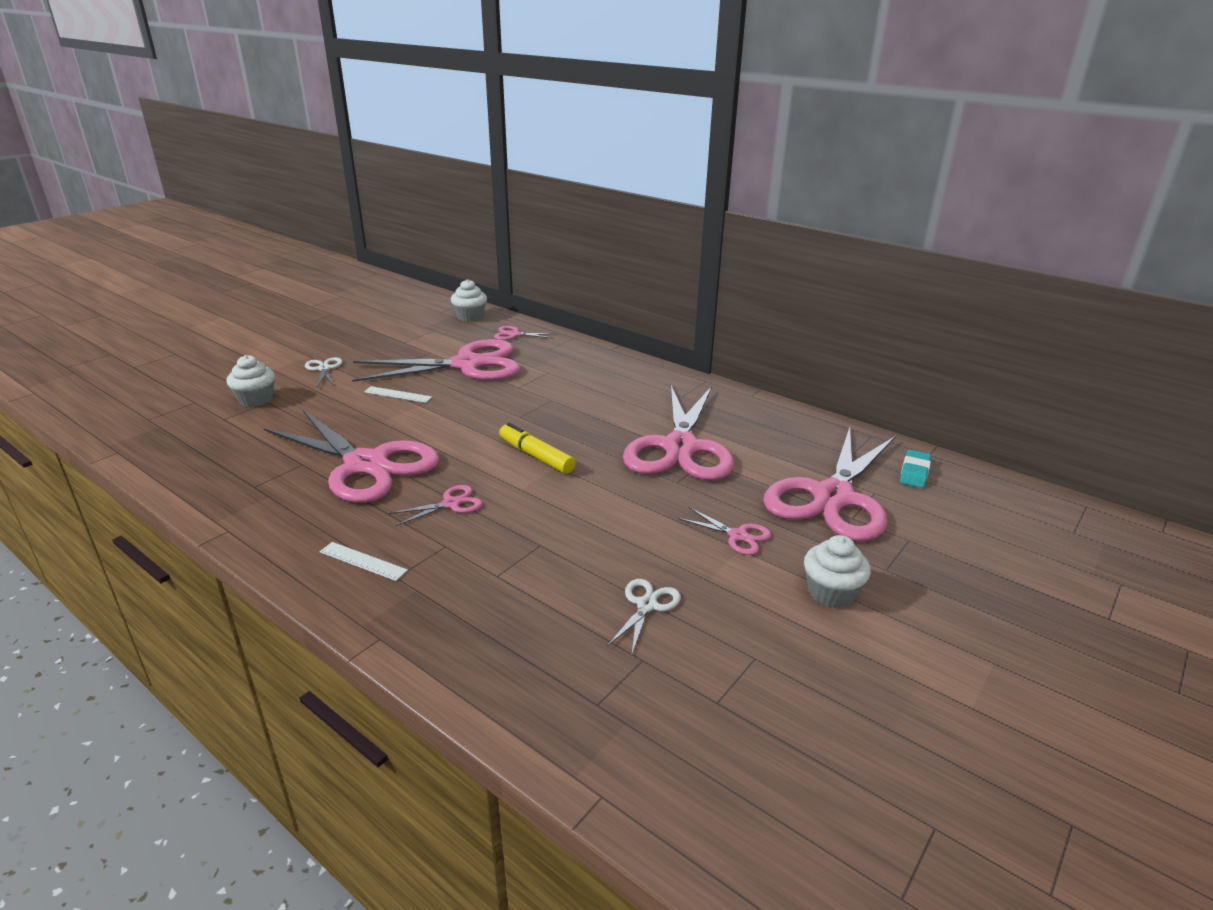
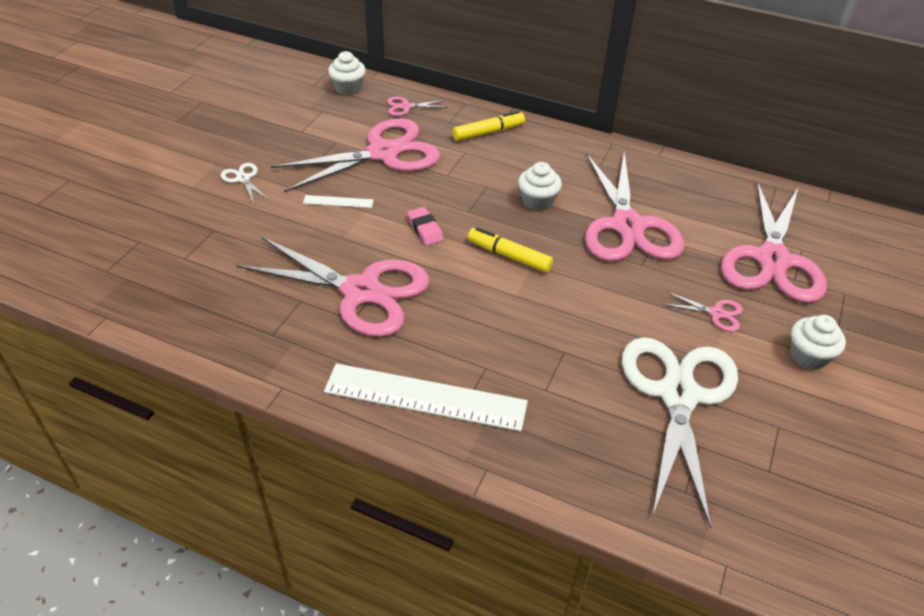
camera: 15 degrees left, 15 degrees up
(256, 400) = (200, 229): white cupcake -> white cupcake (537, 201)
(363, 561) = (425, 397): white ruler -> white ruler, size x2.31
(451, 504) = (465, 322): pink scissors -> none
(466, 425) = (425, 229): none -> pink eraser
(582, 360) = (488, 132): none -> yellow marker
(647, 605) = (678, 395): white scissors -> white scissors, size x2.49
(914, 472) = (824, 223): turquoise eraser -> none

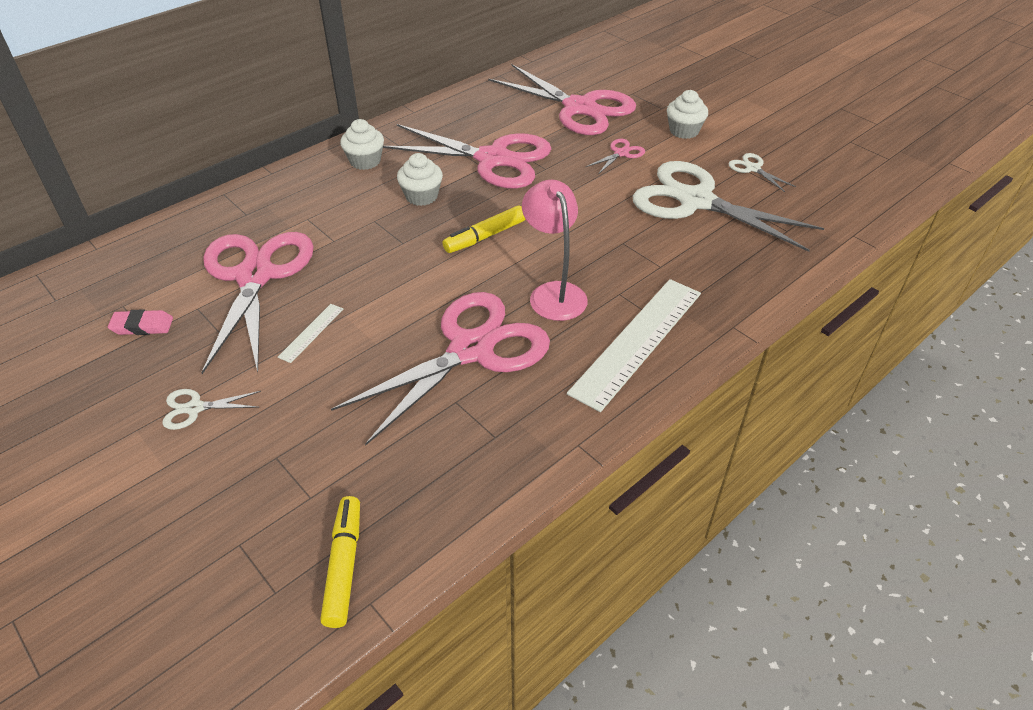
camera: 65 degrees left, 0 degrees up
(348, 88) = (97, 272): white cupcake -> white cupcake (365, 161)
(406, 107) = (185, 237): pink scissors -> none
(425, 229) = (407, 279): pink eraser -> pink eraser (142, 326)
(459, 322) = (553, 293): none -> pink lamp
(488, 132) = (289, 193): yellow marker -> yellow marker (344, 565)
(786, 436) = (753, 168): none -> white scissors

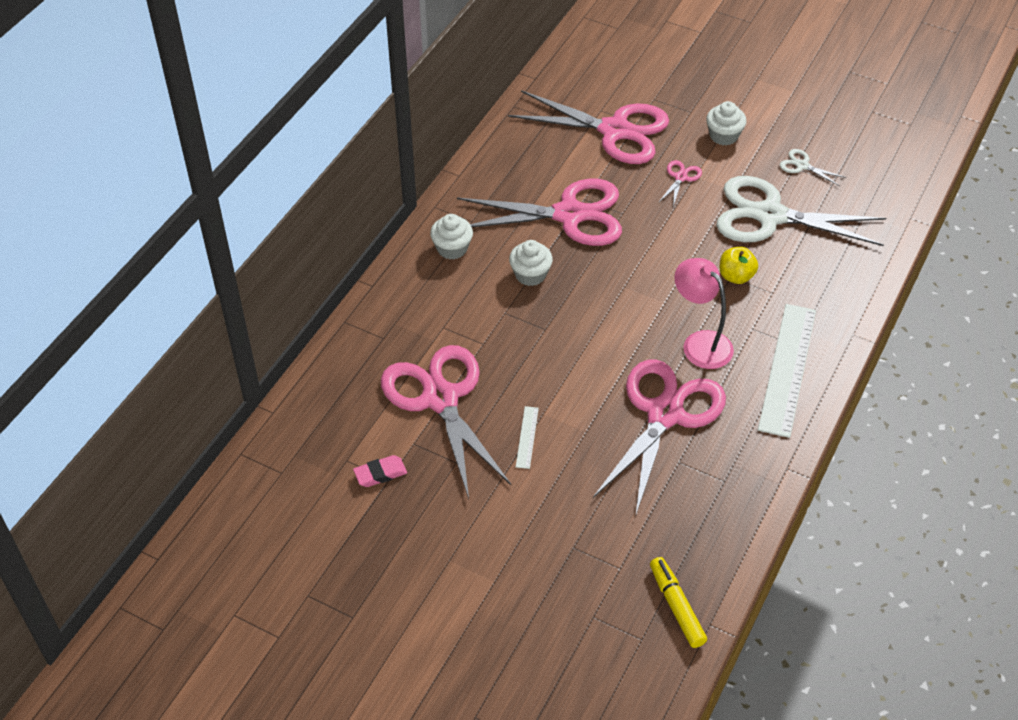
camera: 20 degrees left, 5 degrees up
(195, 408) = (482, 529): white scissors -> none
(485, 236) = (612, 303): yellow marker -> none
(629, 243) = (736, 276): none -> yellow apple

